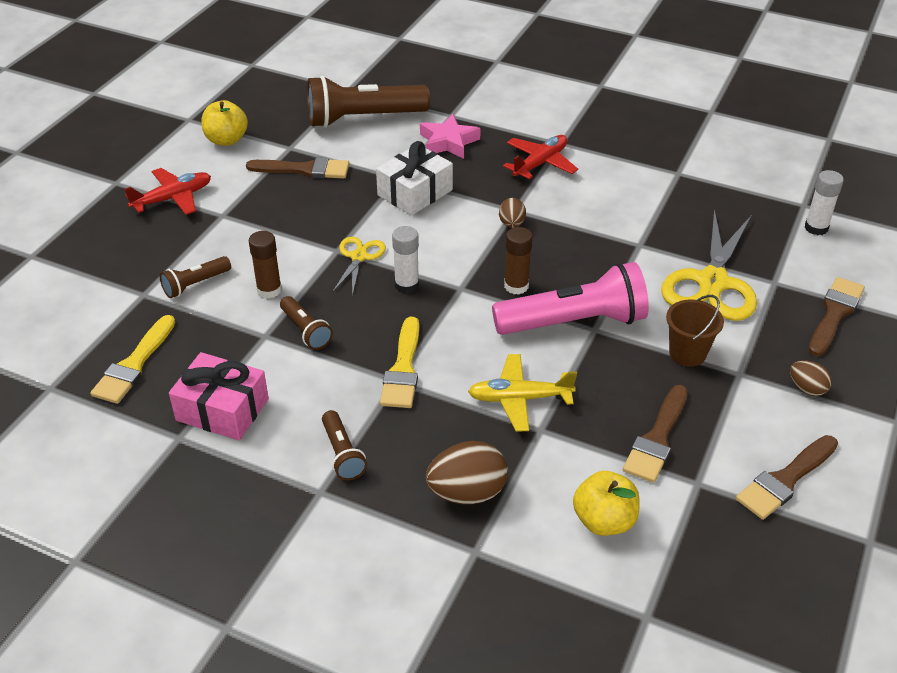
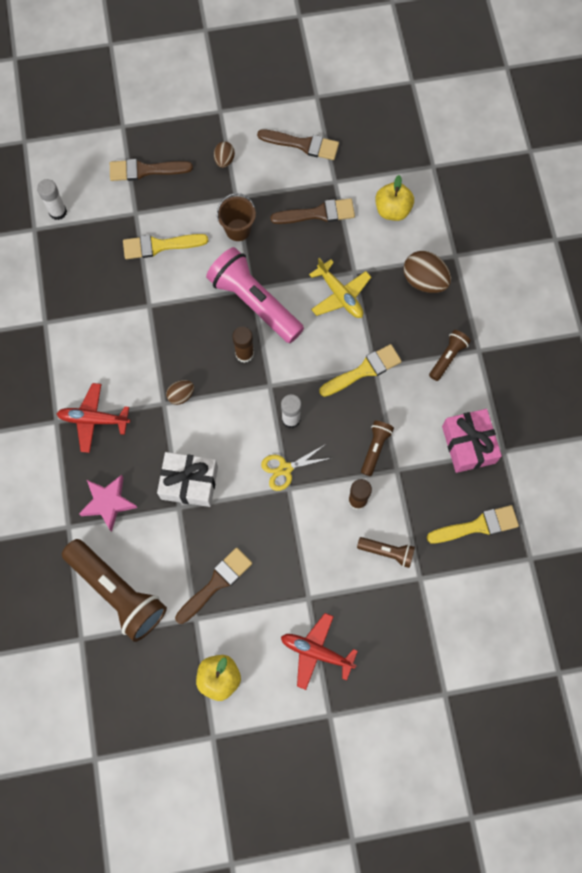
camera: 125 degrees left, 30 degrees up
(304, 170) = (216, 583): brown brush -> brown brush turned 75 degrees clockwise
(712, 282) = (160, 246): yellow scissors -> yellow brush

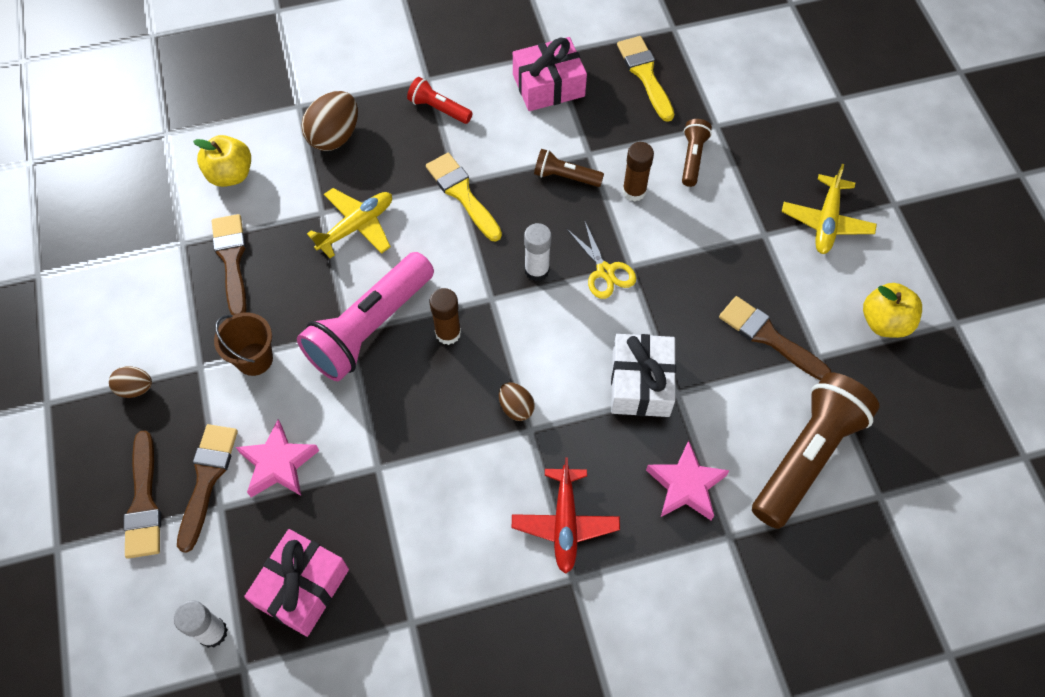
camera: 95 degrees left, 10 degrees down
(77, 260) = (302, 587): none -> pink gift
(160, 246) = (278, 464): yellow brush -> pink star
(302, 144) = (118, 287): brown brush -> brown brush (207, 479)
(316, 651) = (826, 222): red plane -> yellow plane
(448, 357) = (439, 108): brown flashlight -> red flashlight

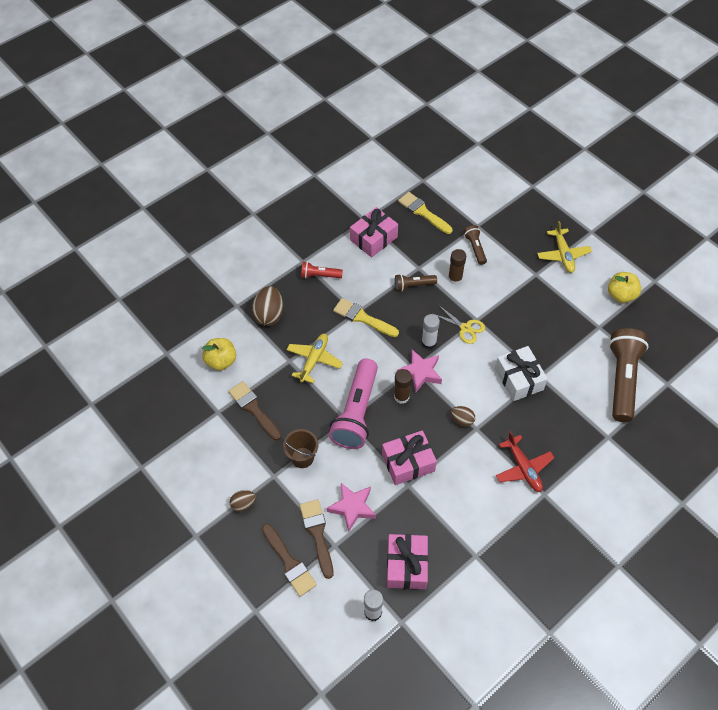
camera: 25 degrees left, 5 degrees down
(398, 435) = (408, 462): none -> pink gift
(686, 485) = (572, 421): pink star -> pink star (420, 372)
(769, 337) = (569, 327): brown brush -> none

